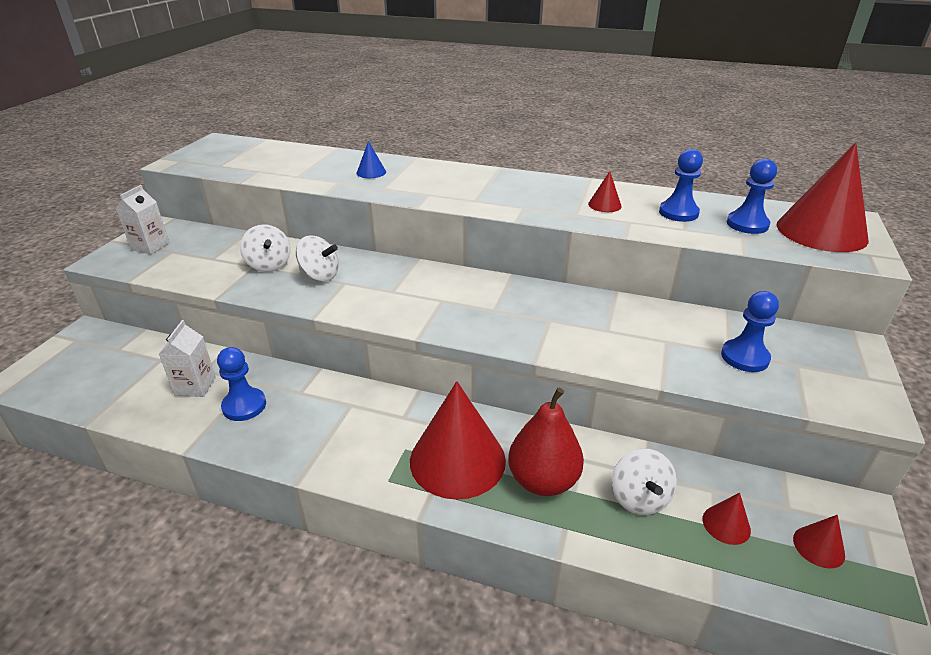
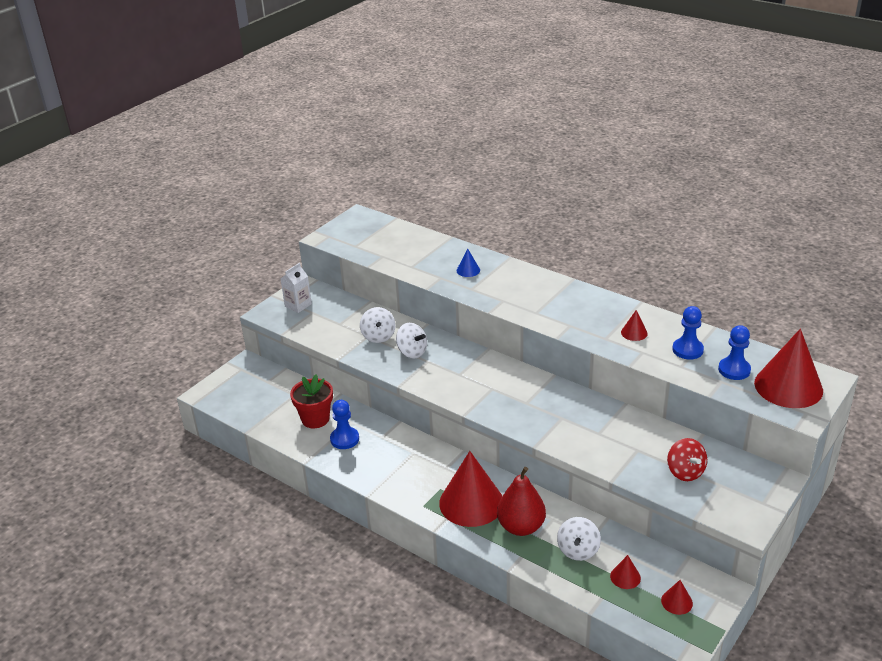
camera: 20 degrees right, 0 degrees up
(195, 386) = (315, 419): white carton -> red flower pot
(744, 357) = (685, 472): blue pawn -> red spinning top

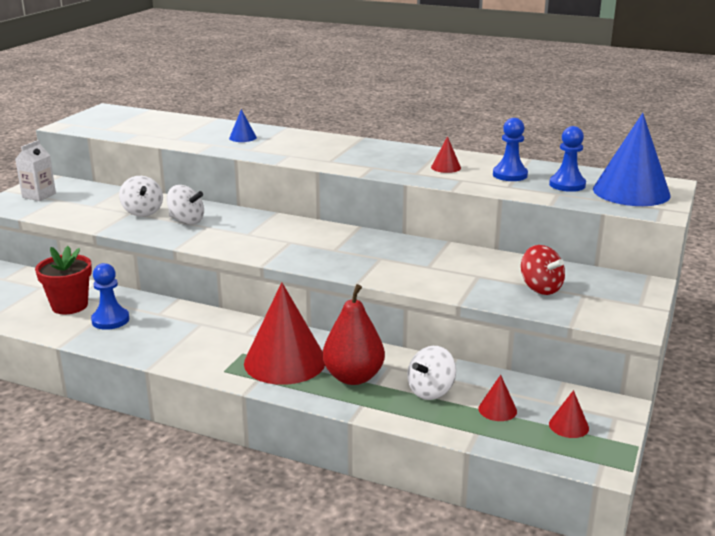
camera: 15 degrees left, 10 degrees down
(578, 550) = (431, 391): white spinning top -> white spinning top turned 45 degrees clockwise
(788, 386) = (631, 192): red cone -> blue cone

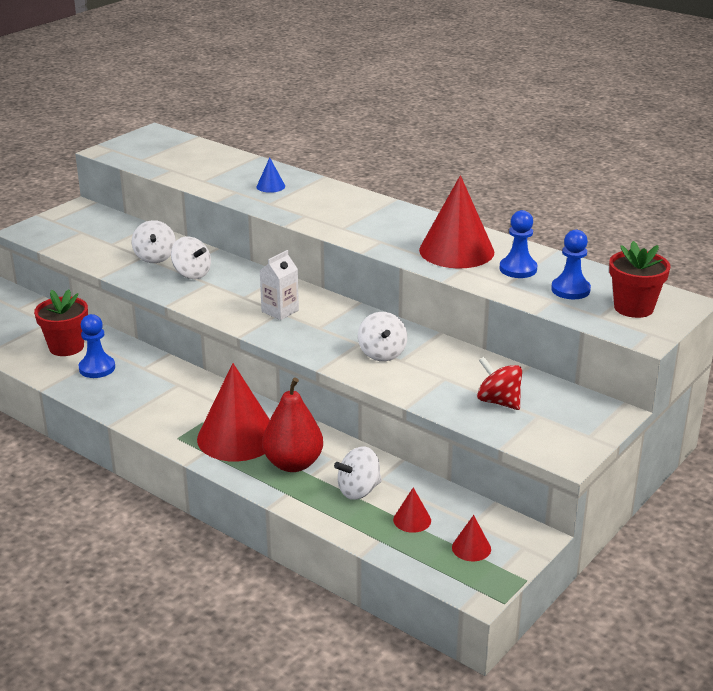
camera: 15 degrees right, 5 degrees up
(39, 195) = (66, 225): white carton -> white carton (280, 311)
(407, 263) = (382, 353): none -> white spinning top
(446, 167) = (456, 251): red cone -> red cone, size x2.33
(540, 288) = (498, 402): red spinning top -> red spinning top turned 150 degrees clockwise
(631, 192) = (633, 308): blue cone -> red flower pot

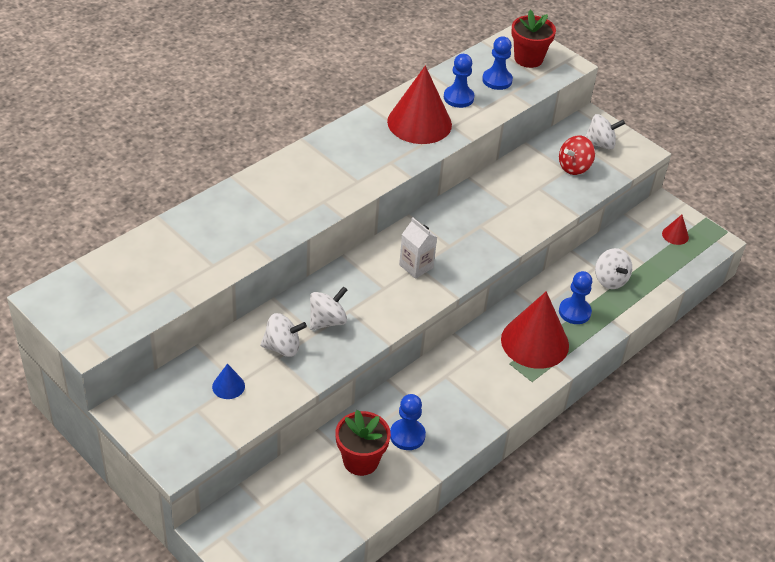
camera: 85 degrees left, 15 degrees up
(270, 186) = (246, 216): blue cone -> blue cone (228, 386)
(293, 464) = (574, 312): red pear -> blue pawn
(382, 353) = (499, 215): white spinning top -> white spinning top (600, 144)
(412, 520) = (645, 258): red cone -> none

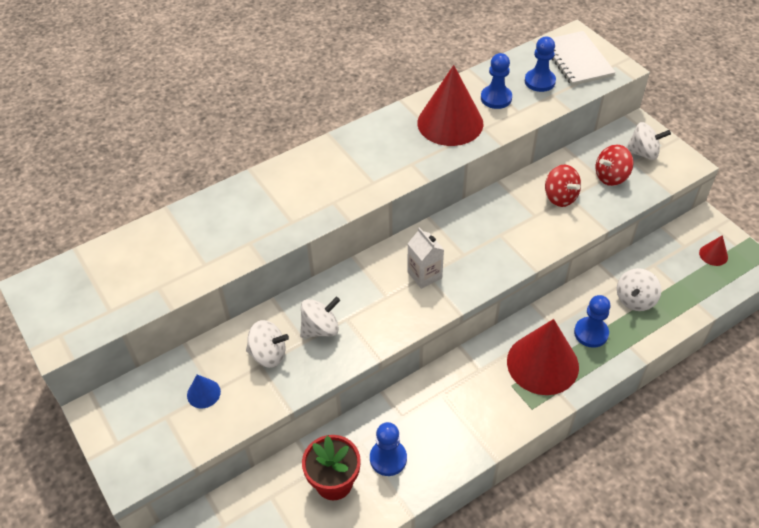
camera: 15 degrees right, 5 degrees up
(528, 59) = (577, 60): red flower pot -> white notebook
(530, 188) = (560, 197): none -> red spinning top
(610, 280) = (635, 300): white spinning top -> white spinning top turned 45 degrees clockwise

